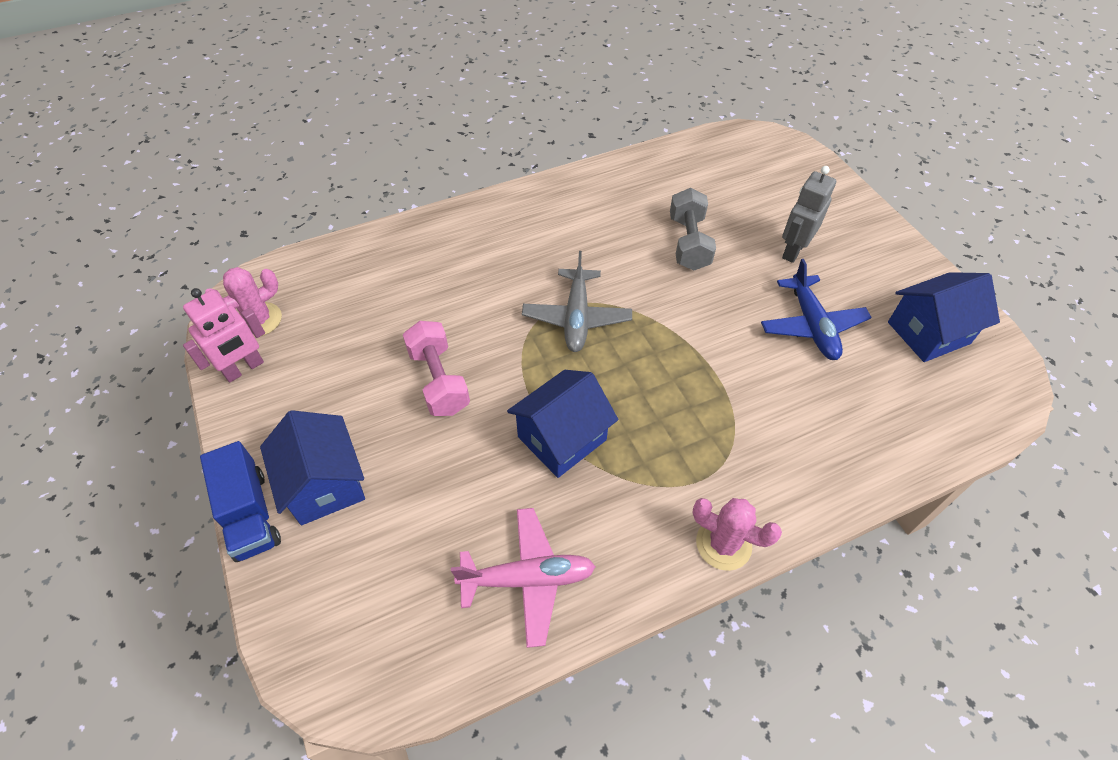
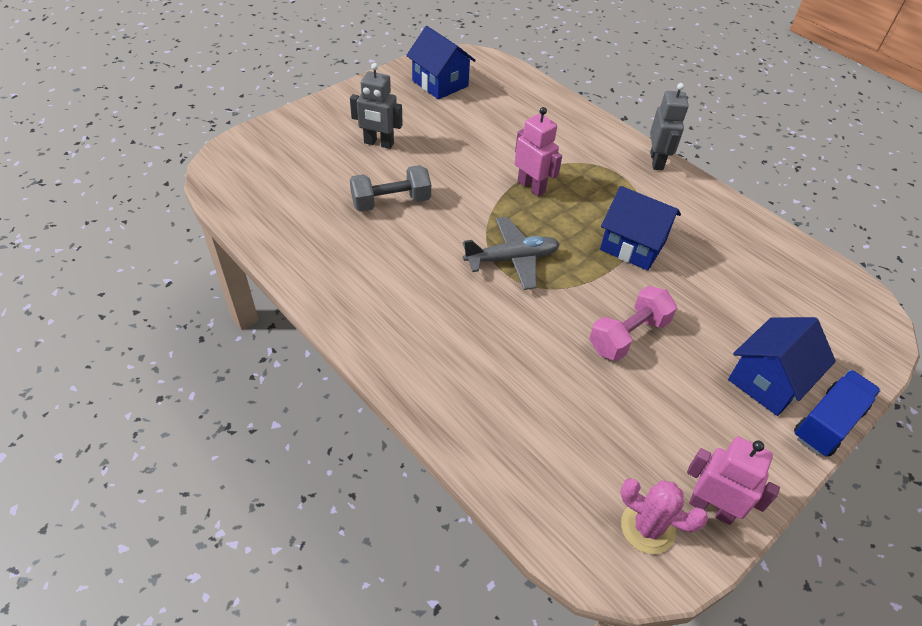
camera: 110 degrees left, 5 degrees down
(528, 579) = (743, 242): pink plane -> none
(692, 370) = (531, 187): none -> pink robot
(723, 544) = (657, 161): pink cactus -> grey robot
(811, 325) = (458, 132): blue plane -> none

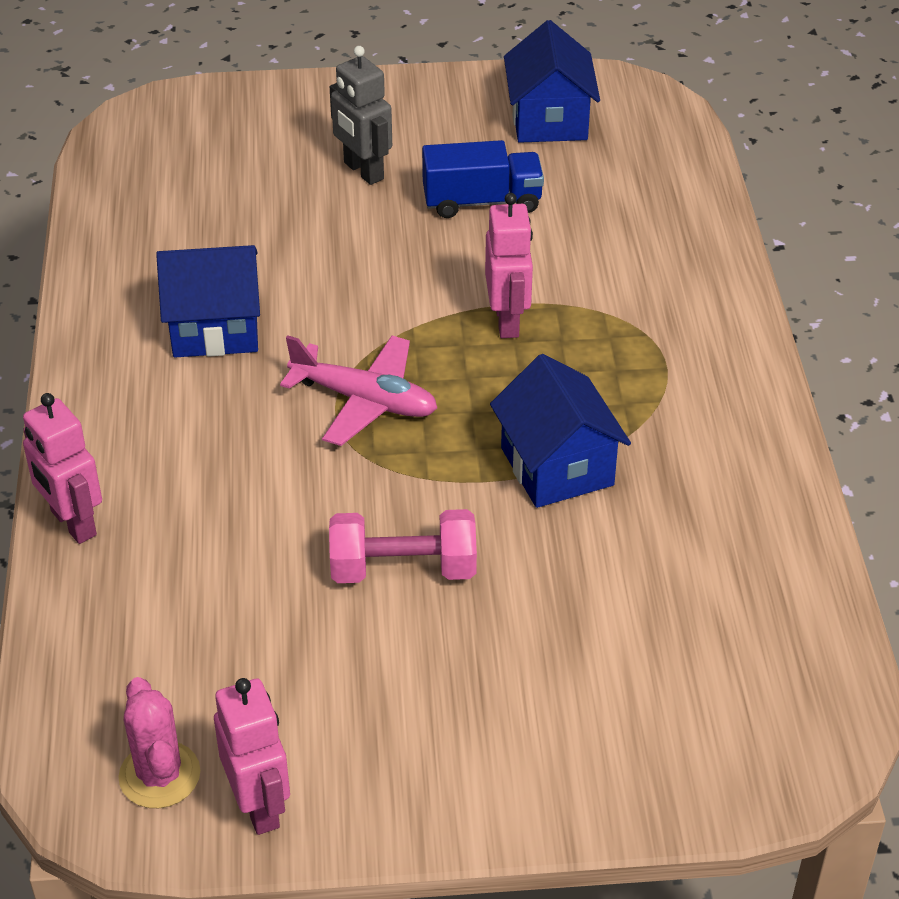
camera: 40 degrees right, 5 degrees down
(391, 202) = (292, 256): grey dumbbell -> none
(439, 412) = (73, 523): none -> pink robot
(512, 259) = (364, 401): grey plane -> pink plane
(657, 161) = (753, 372): grey robot -> none
(768, 381) = (525, 727): blue house -> blue house (215, 329)
(828, 423) = (541, 821): blue truck -> blue truck (482, 201)

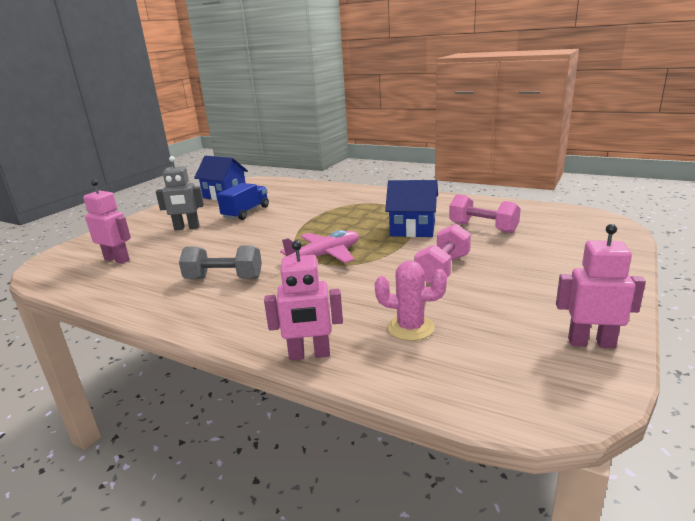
camera: 55 degrees left, 20 degrees down
(159, 775) = (551, 372): pink cactus -> pink cactus (410, 328)
(215, 329) = (224, 279): blue house -> grey dumbbell
(507, 321) = (319, 221): pink robot -> pink robot (117, 259)
(633, 566) = (483, 228): none -> pink dumbbell

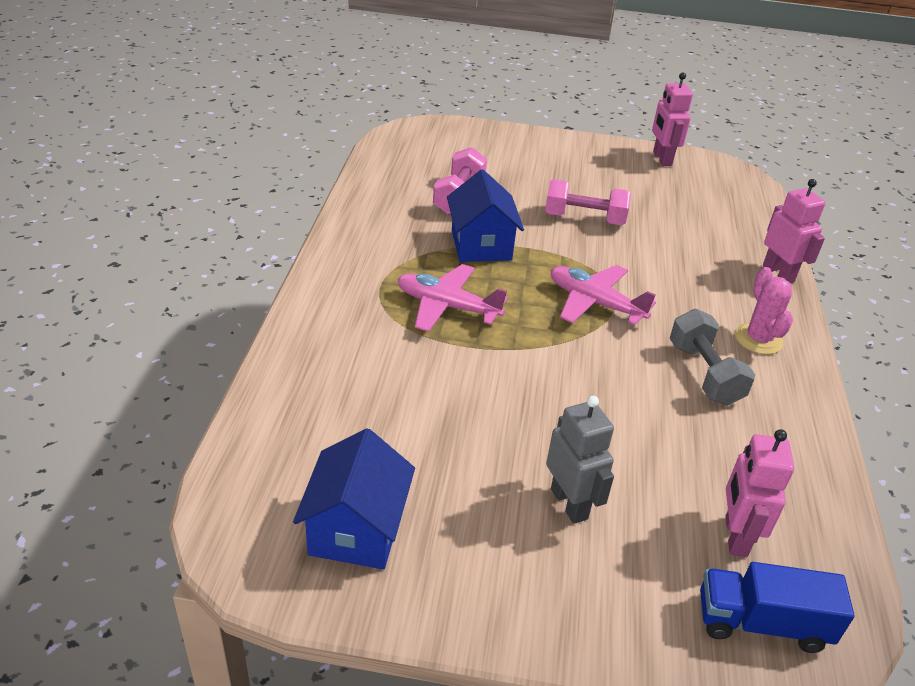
camera: 115 degrees left, 15 degrees up
(246, 212) = (463, 442): blue truck -> blue truck (761, 623)
(349, 216) = (447, 306): none -> pink plane
(410, 328) = (701, 229): pink cactus -> pink cactus (758, 339)

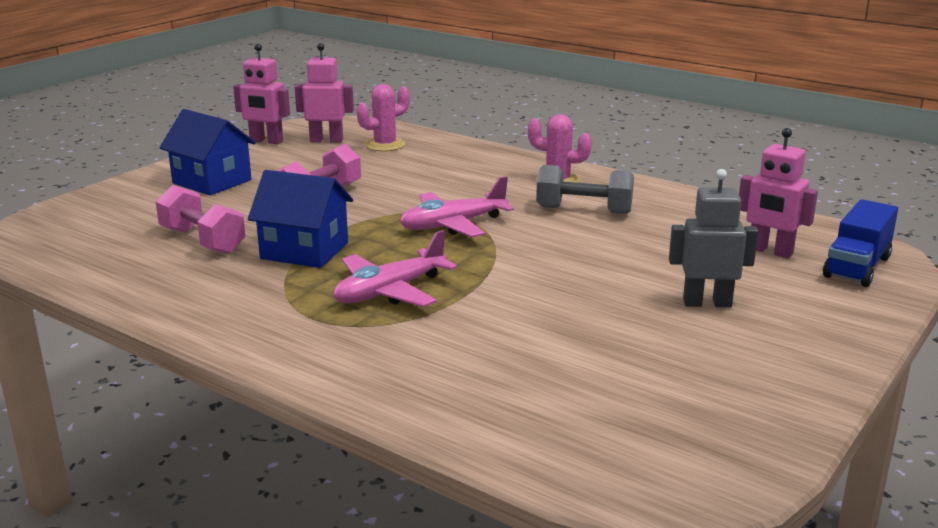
camera: 60 degrees left, 15 degrees down
(356, 529) = (692, 413): blue house -> blue house (212, 181)
(724, 216) = (385, 145): none -> pink cactus
(778, 273) = (482, 150): pink robot -> pink robot (326, 140)

